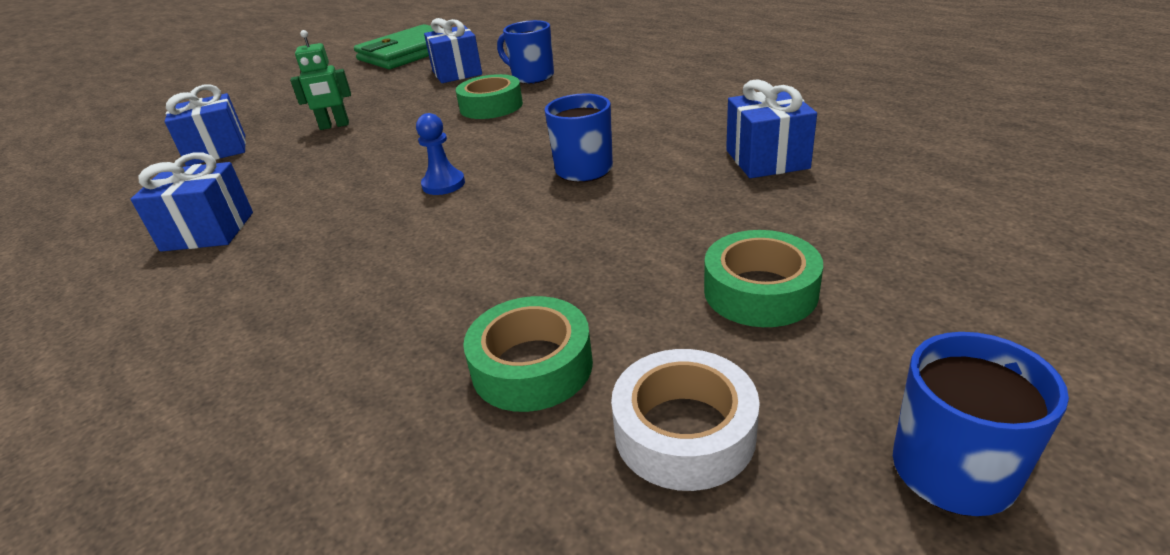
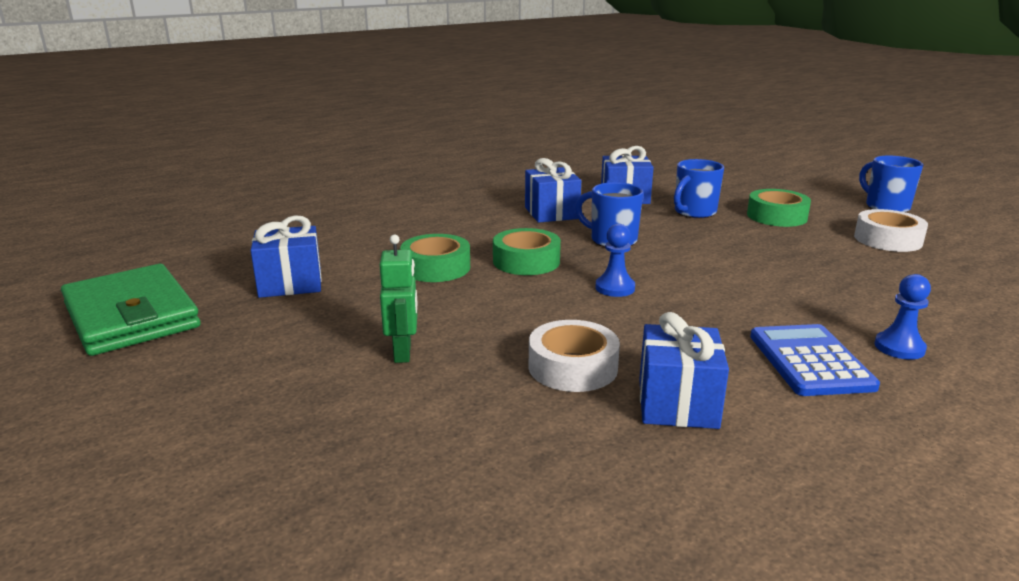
camera: 85 degrees left, 10 degrees down
(217, 150) = (413, 444): blue gift -> blue gift (551, 213)
(243, 303) = (810, 361): none -> blue calculator
(243, 377) = (899, 347): none -> blue pawn
(287, 184) = (572, 367): none -> white tape
(531, 77) = (366, 248): blue mug -> blue mug (694, 212)
(532, 366) = (854, 265): green tape -> green tape (526, 261)

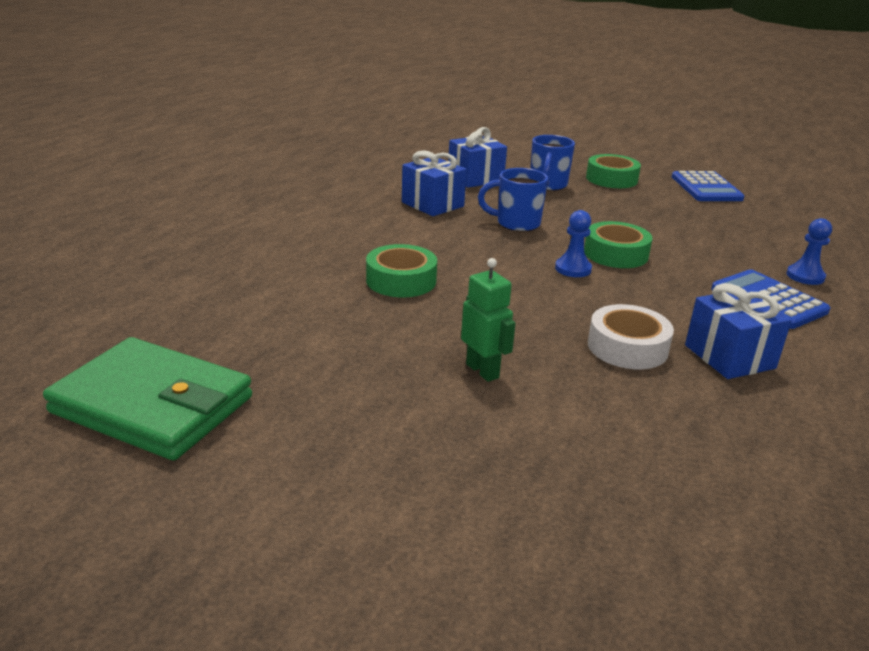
camera: 30 degrees left, 5 degrees up
(290, 283) = (280, 328): blue gift -> none
(526, 261) = (472, 258): green tape -> green tape (615, 254)
(885, 207) = (674, 158): blue mug -> none
(887, 239) = (706, 188): white tape -> blue calculator

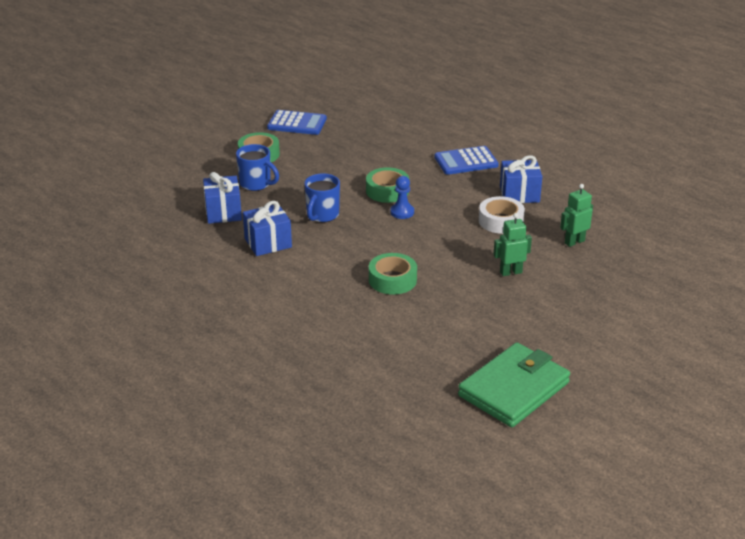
camera: 70 degrees left, 5 degrees up
(633, 430) = (574, 242): none -> green robot
(805, 276) = (442, 139): blue pawn -> none

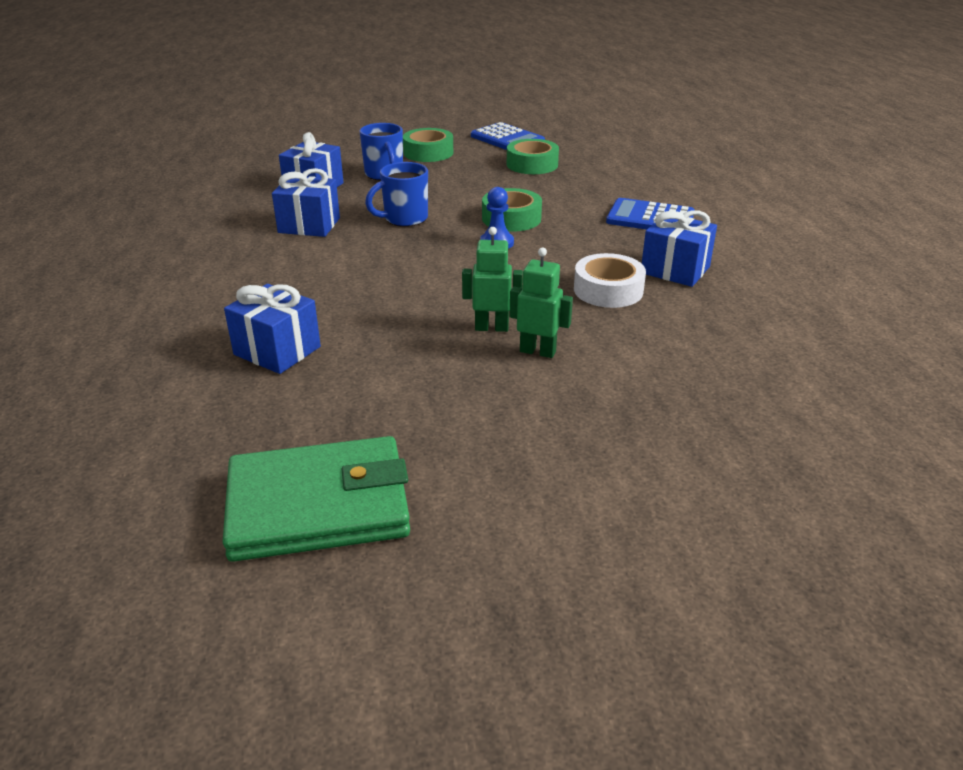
camera: 35 degrees right, 0 degrees up
(379, 329) = (277, 351): none -> blue gift
(392, 280) = (377, 305): green tape -> green tape (532, 164)
(574, 242) = (682, 348): green robot -> green robot (491, 327)

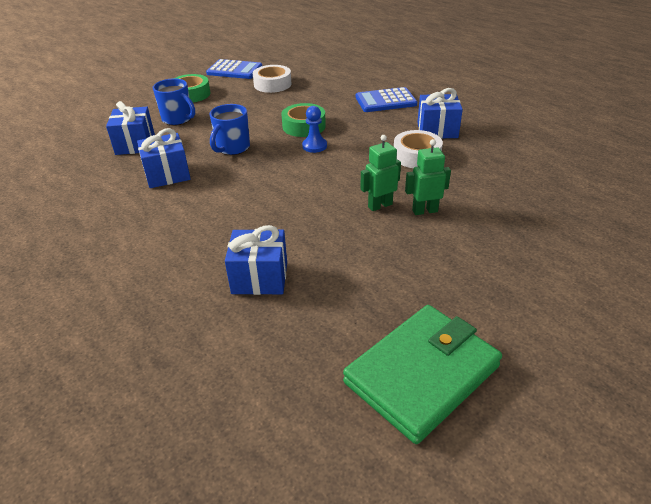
camera: 30 degrees left, 5 degrees up
(532, 164) = (272, 84): green tape -> white tape

